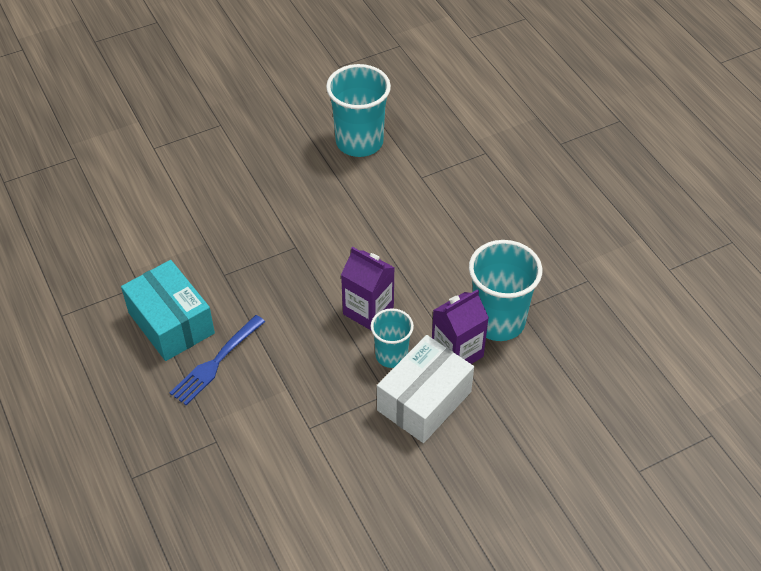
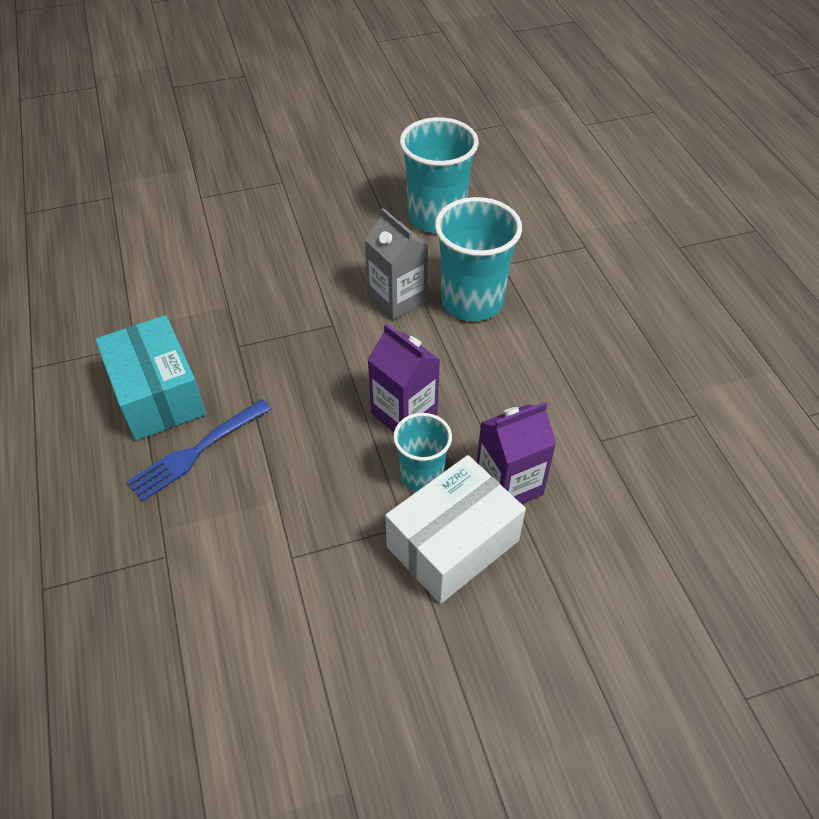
camera: 10 degrees right, 0 degrees up
(342, 218) = (397, 299): none -> grey carton
(498, 321) = (570, 450): turquoise cup -> turquoise cup (472, 302)

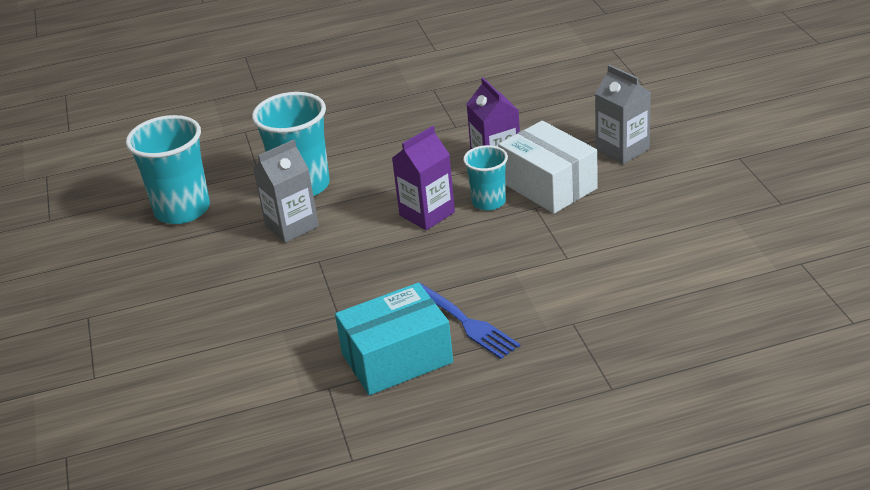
camera: 85 degrees left, 15 degrees down
(539, 647) = (622, 149): none -> grey carton

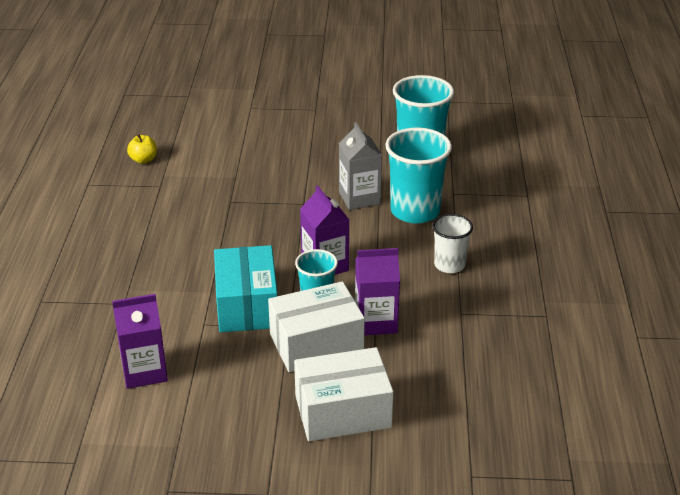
camera: 105 degrees right, 0 degrees up
(269, 429) = (143, 160): none -> yellow apple
(386, 147) = (449, 265): none -> white cup
(397, 358) = (161, 217): turquoise box -> turquoise box (247, 305)
(464, 322) = (172, 253): blue fork -> none
(622, 149) = (343, 411): grey carton -> white box
(660, 268) = (144, 371): none -> purple carton

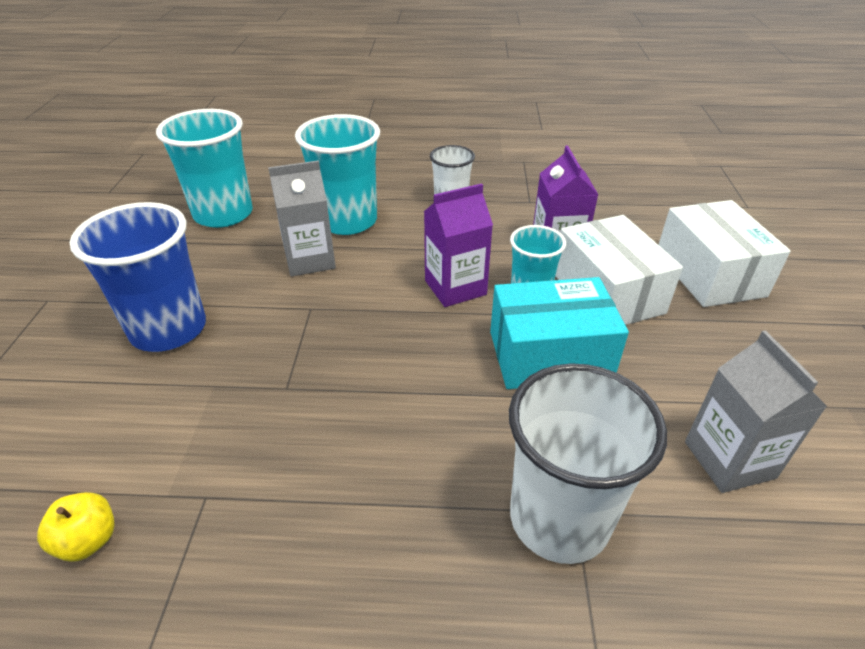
camera: 90 degrees left, 5 degrees up
(121, 297) = (559, 518): none -> white cup
(144, 371) = (729, 459): purple carton -> grey carton
(285, 154) = (168, 329): none -> blue cup

